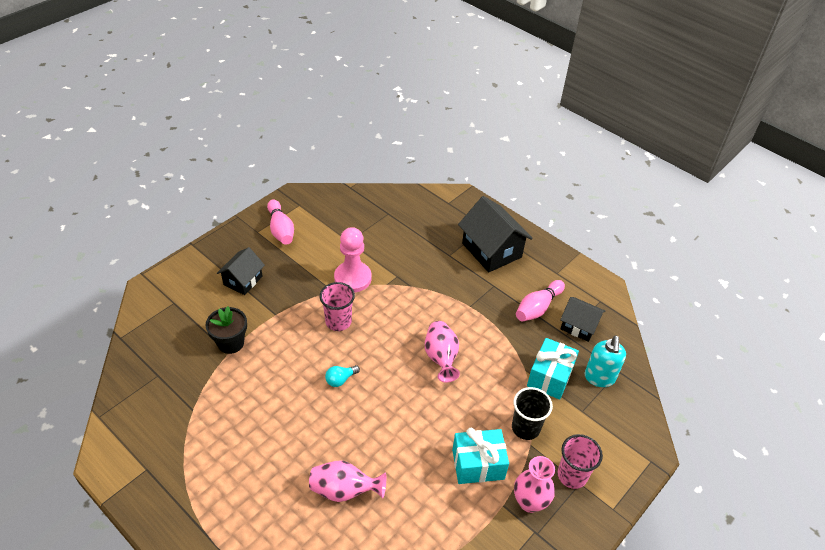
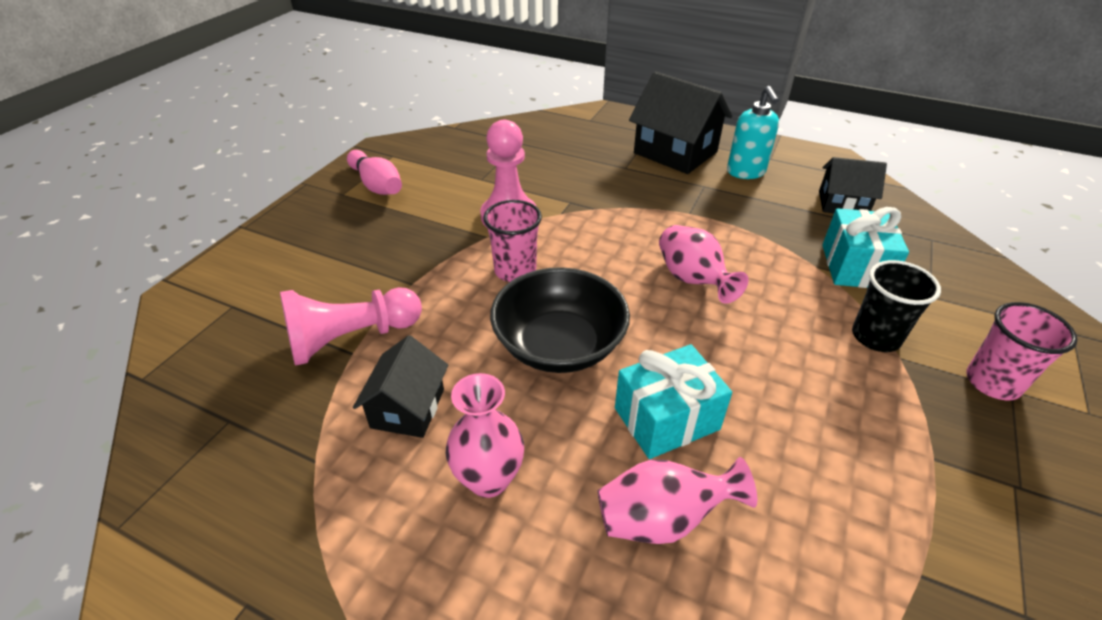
camera: 15 degrees left, 5 degrees down
(231, 343) = (351, 338): black flower pot -> pink pawn
(243, 280) = (341, 253): black house -> black house (408, 408)
(340, 380) = (559, 345): turquoise light bulb -> black bowl
(478, 464) = (849, 407): turquoise gift -> turquoise gift (666, 418)
(529, 502) = (968, 441): pink vase -> pink vase (489, 479)
(537, 308) = (776, 196): pink bowling pin -> none
(599, 378) = (917, 252): turquoise soap dispenser -> turquoise soap dispenser (746, 172)

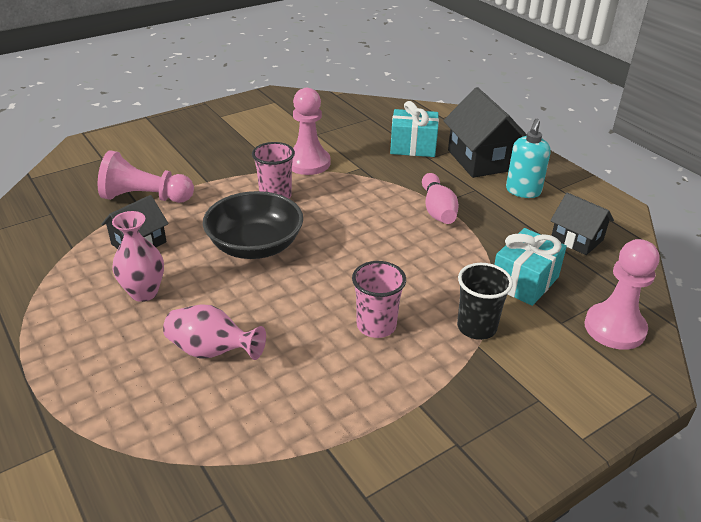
camera: 30 degrees right, 5 degrees down
(377, 185) = (246, 117): pink bowling pin -> pink bowling pin (437, 210)
(666, 418) = (273, 308): turquoise gift -> turquoise gift (413, 147)
(692, 280) = (387, 244): pink vase -> none
(973, 281) = (614, 328): none -> pink pawn
(992, 382) = (529, 389): pink cup -> pink cup (376, 326)

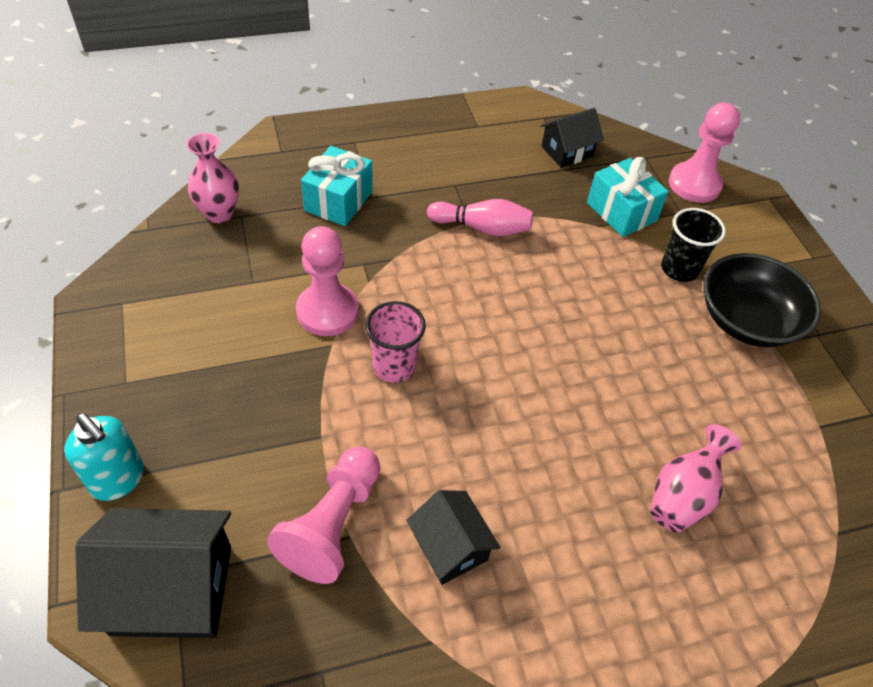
camera: 75 degrees left, 15 degrees up
(144, 292) = (563, 553): pink vase -> pink vase (219, 213)
(255, 246) = (499, 413): black bowl -> black bowl (746, 320)
(376, 326) = (664, 341): pink cup -> none
(482, 160) = (398, 157): black house -> black house (172, 589)
(523, 191) = (473, 152): turquoise soap dispenser -> turquoise soap dispenser (118, 479)

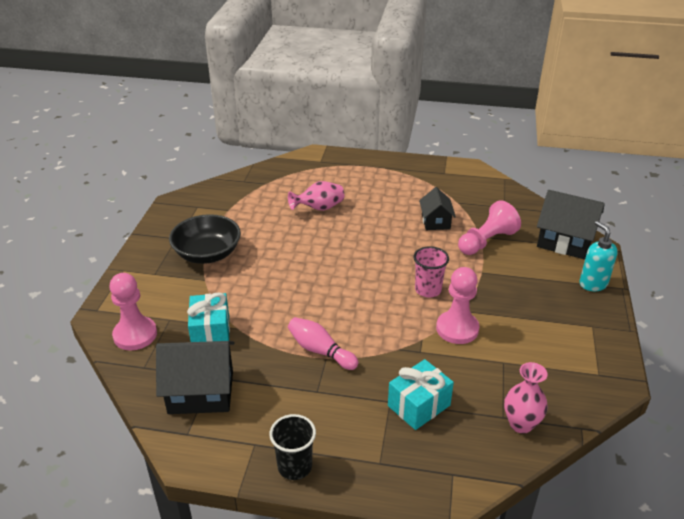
camera: 150 degrees left, 15 degrees down
(567, 151) = (201, 392): black house -> black house, size x1.65
(679, 269) = (214, 288): black cup -> black cup (295, 466)

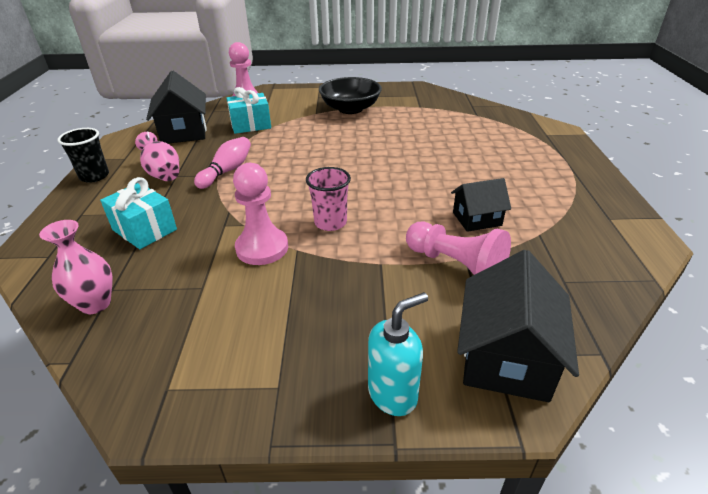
camera: 80 degrees right, 0 degrees up
(319, 208) = (452, 144): pink vase -> pink vase (163, 173)

